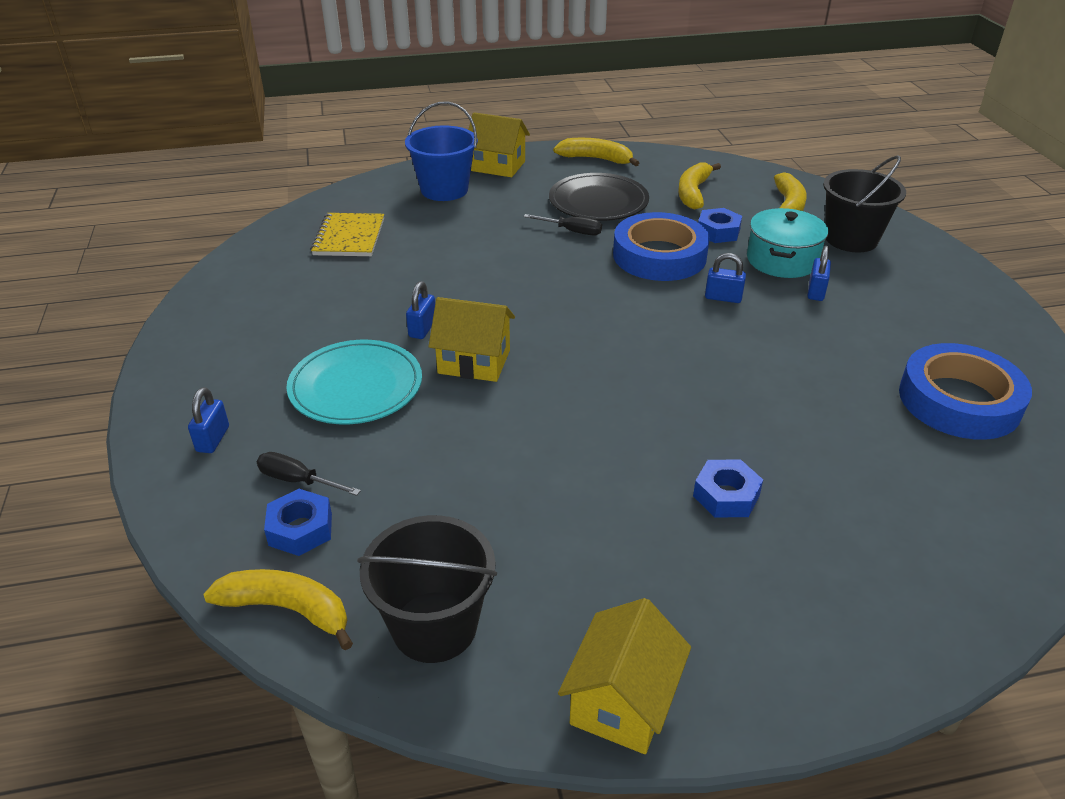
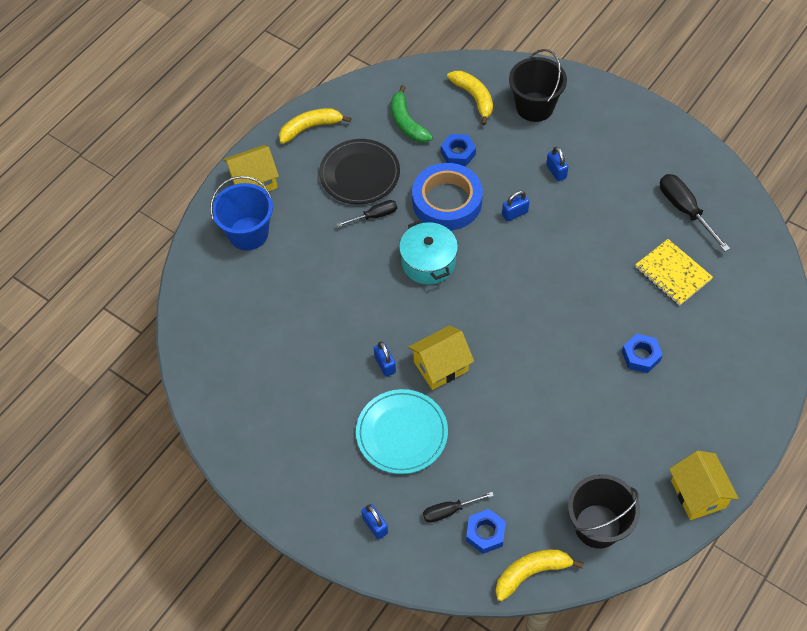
camera: 40 degrees left, 20 degrees up
(349, 237) = (245, 325): yellow notebook -> yellow notebook (672, 273)
(693, 193) = (407, 122): yellow banana -> green banana
(782, 260) = (515, 155): turquoise pot -> turquoise pot (428, 262)
(959, 400) = (685, 210): blue tape -> black screwdriver

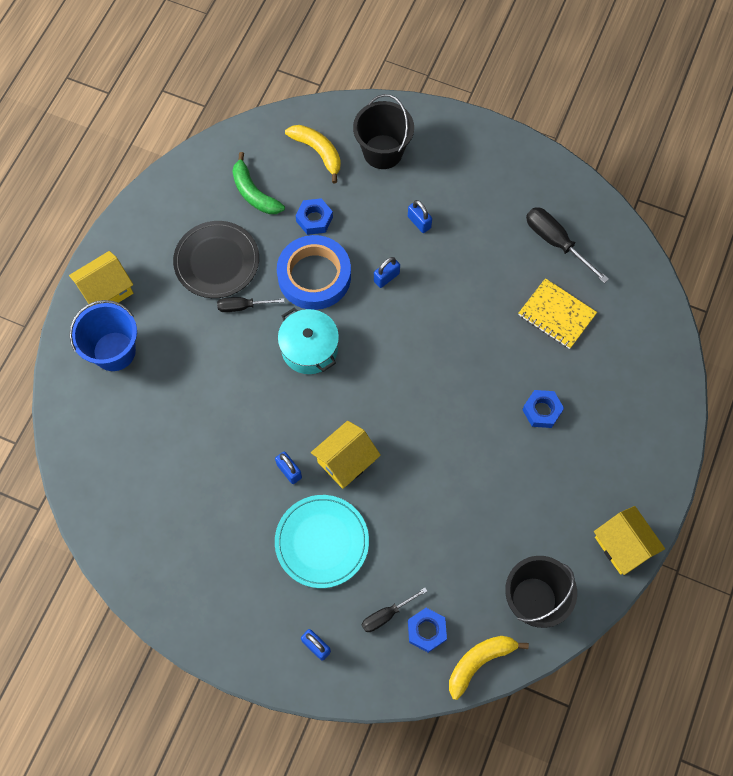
camera: 15 degrees left, 10 degrees up
(310, 128) = (153, 217): yellow banana -> none
(374, 216) = (243, 306): black screwdriver -> black screwdriver turned 150 degrees counterclockwise

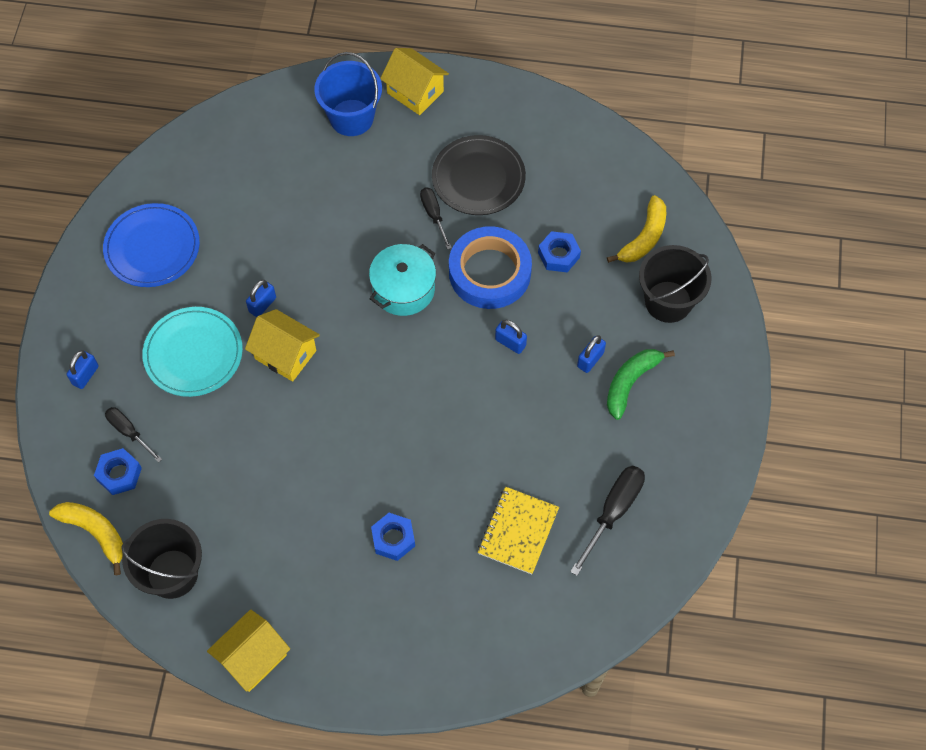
camera: 75 degrees right, 5 degrees down
(196, 559) = (152, 248): none -> blue plate
(254, 193) = (571, 190): green banana -> green banana (630, 383)

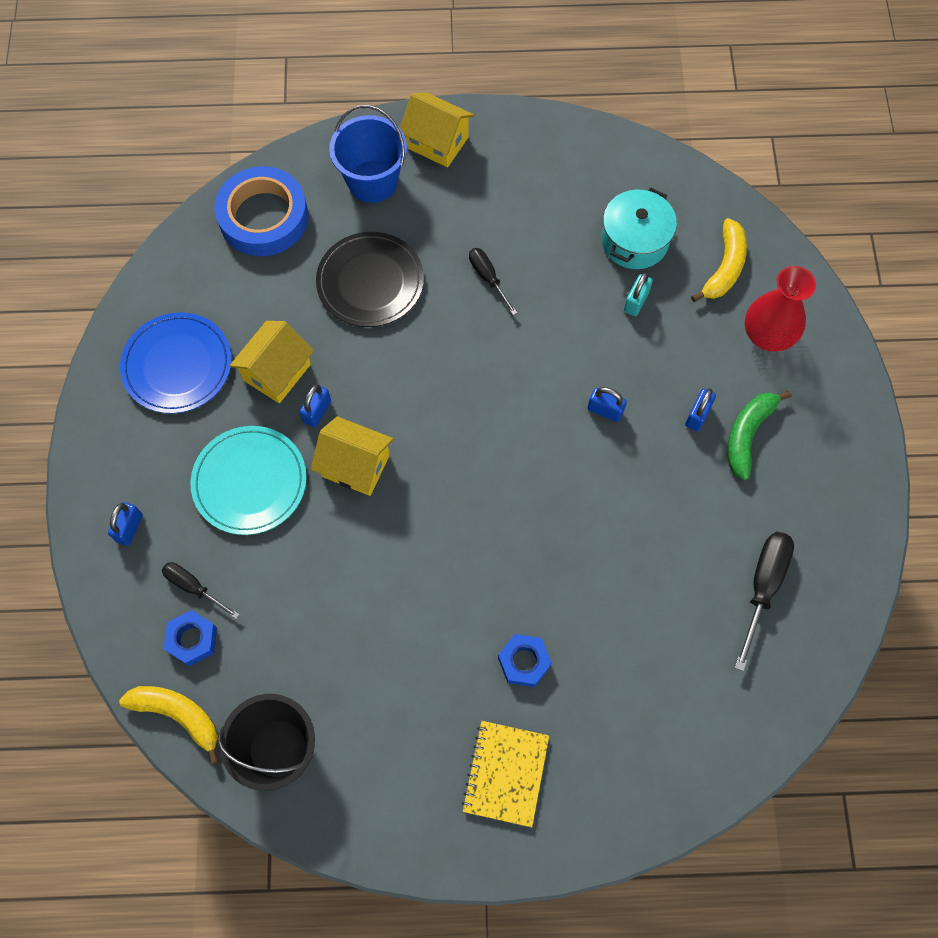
camera: 10 degrees left, 5 degrees up
(252, 658) = (392, 834): yellow house -> yellow house (277, 372)
(403, 289) = (472, 368): turquoise pot -> turquoise pot (634, 240)
(478, 178) = (528, 228): black plate -> black plate (370, 282)
(489, 272) = (564, 333): blue tape -> blue tape (263, 217)
(518, 531) = (662, 628): yellow notebook -> yellow notebook (505, 773)
(558, 255) = (636, 302): blue nut -> turquoise padlock
(668, 301) = (767, 335): black bucket -> red vase

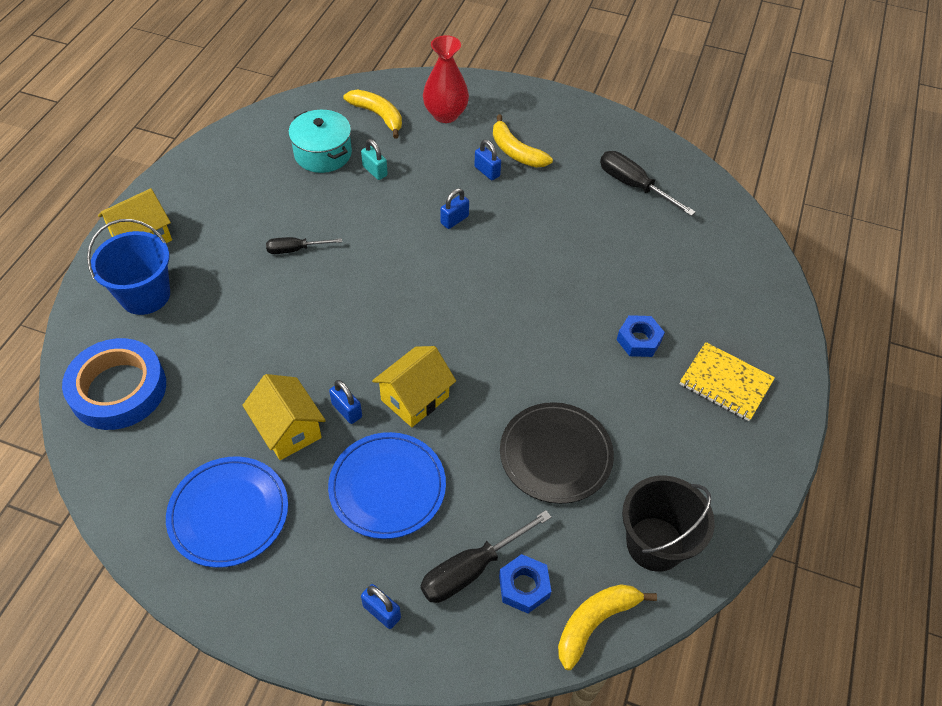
camera: 70 degrees left, 15 degrees down
(194, 587) = (471, 569): black screwdriver -> black screwdriver, size x1.59
(250, 482) = (387, 487): turquoise plate -> blue plate
(370, 282) = (244, 330): black plate -> black plate (555, 455)
(747, 434) = (516, 151): green banana -> yellow banana

